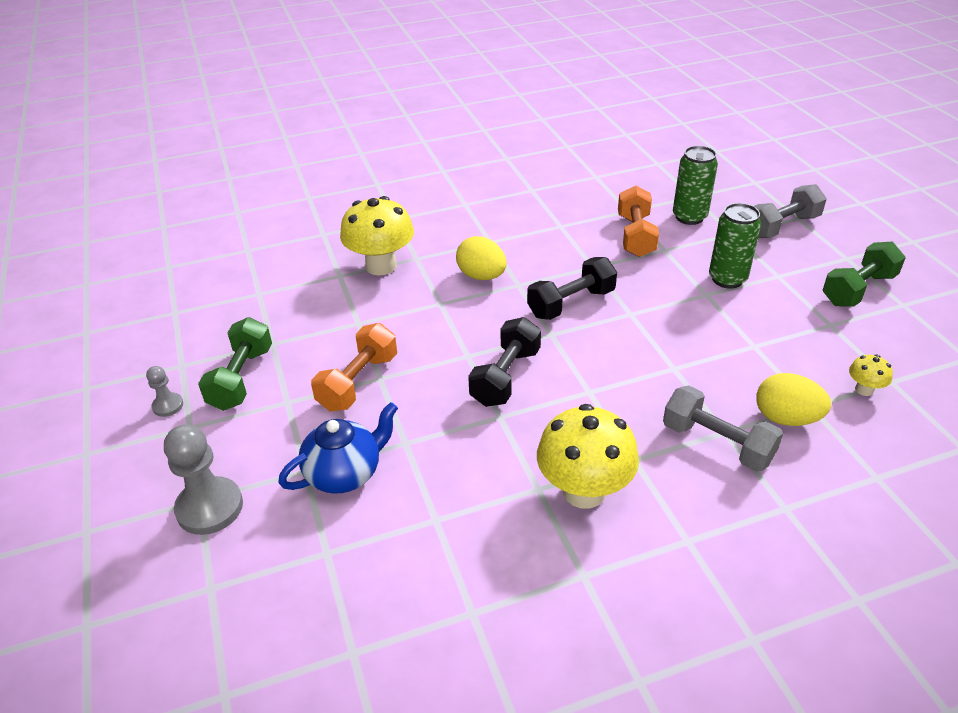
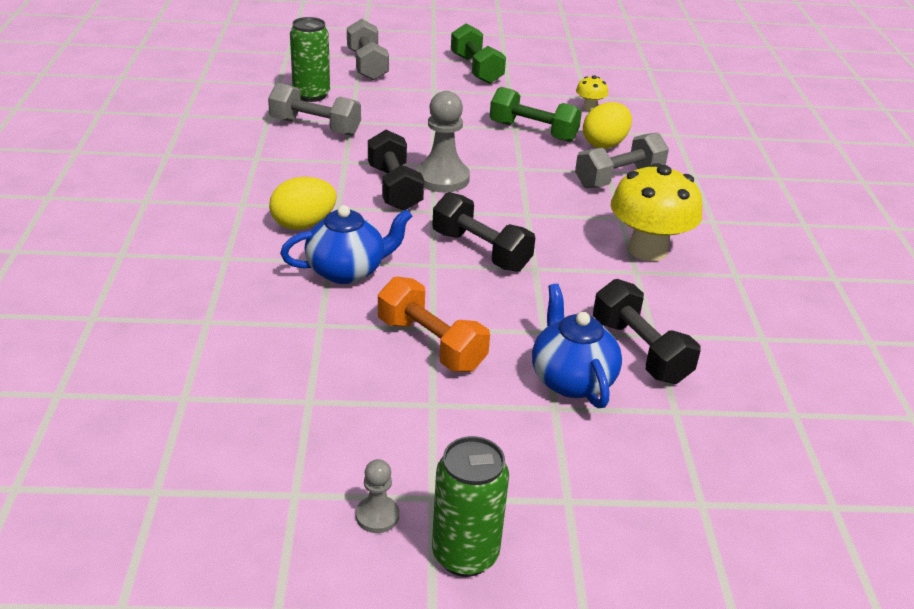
camera: 75 degrees left, 5 degrees down
(209, 507) = (584, 492): grey pawn -> grey pawn (442, 178)
(241, 378) = (364, 438): green dumbbell -> green dumbbell (533, 132)
(381, 266) = (217, 285): yellow mushroom -> none
(405, 513) = (640, 351): none -> black dumbbell
(432, 315) = (347, 271): none -> blue teapot
(635, 236) = (315, 127): orange dumbbell -> grey dumbbell
(727, 279) = (420, 110): green can -> green can (465, 555)

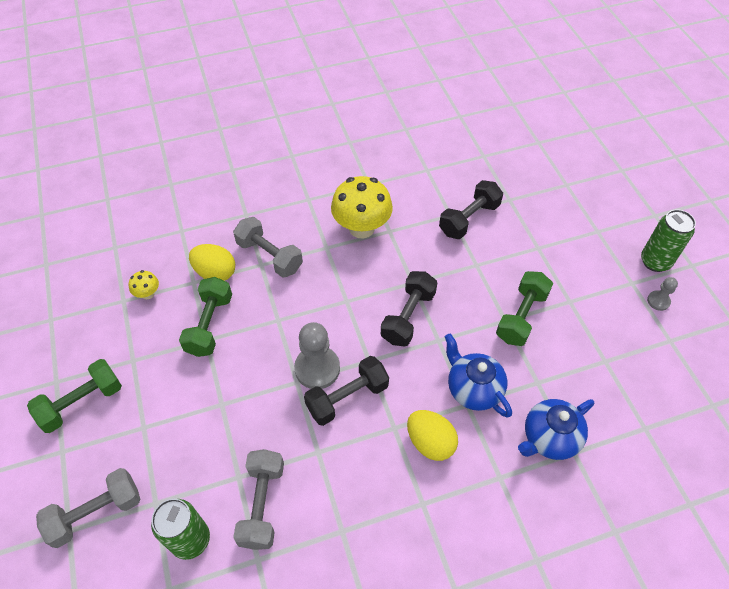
camera: 105 degrees left, 20 degrees up
(431, 344) = (521, 316): orange dumbbell -> green dumbbell
(571, 380) = (512, 244): blue teapot -> blue teapot (549, 438)

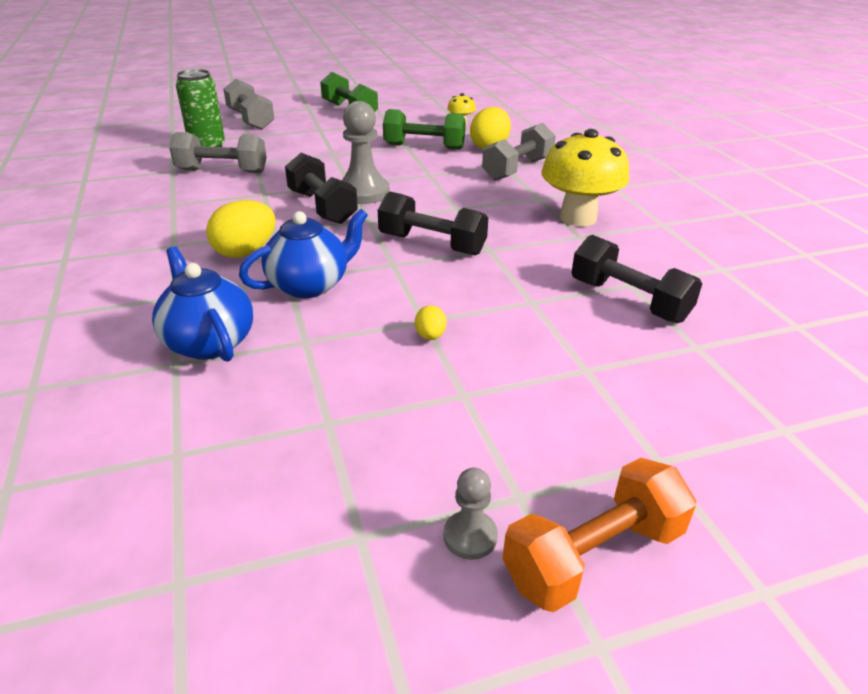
camera: 90 degrees right, 20 degrees down
(521, 316) = (430, 336): green dumbbell -> yellow egg
(655, 261) = (593, 555): green can -> orange dumbbell

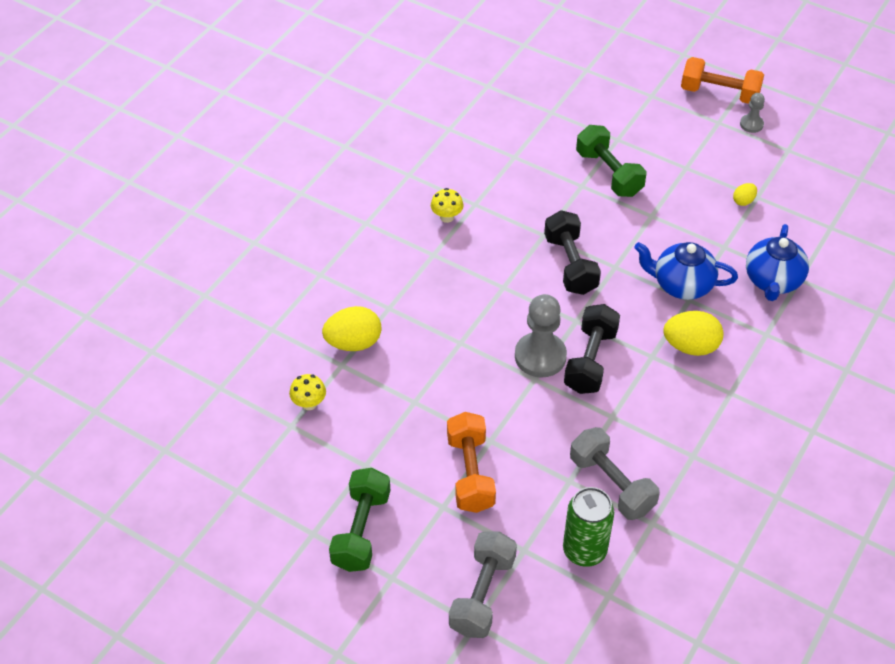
camera: 130 degrees left, 15 degrees up
(324, 141) = (470, 473): none -> orange dumbbell
(424, 147) = (402, 388): green dumbbell -> green dumbbell (609, 173)
(430, 336) = (661, 204): yellow egg -> yellow egg (743, 201)
(517, 169) = (388, 295): grey dumbbell -> none
(578, 218) = (447, 217): yellow mushroom -> yellow mushroom, size x0.46
(628, 300) = (534, 150): black dumbbell -> none

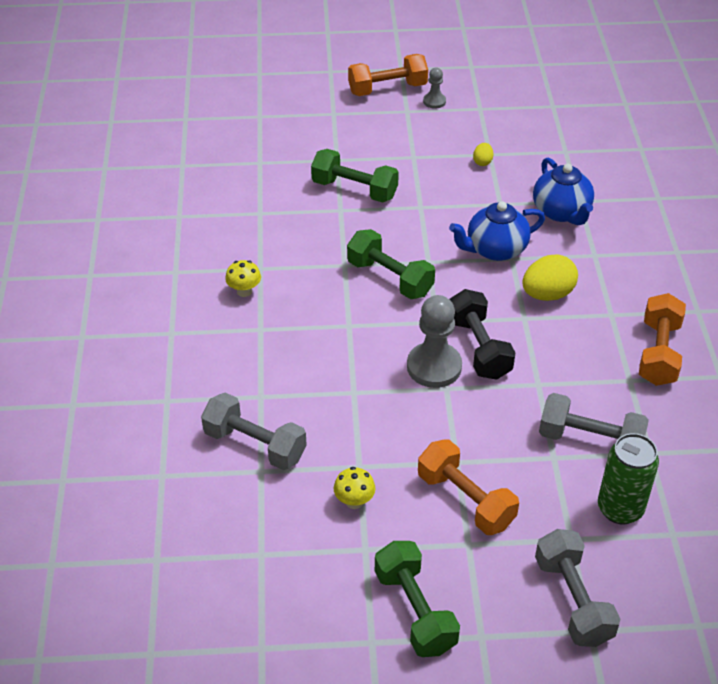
camera: 35 degrees left, 5 degrees down
(309, 403) = (261, 523): yellow mushroom -> yellow mushroom (354, 501)
(353, 343) = (255, 445): yellow egg -> grey dumbbell
(570, 264) = (390, 278): black dumbbell -> green dumbbell
(740, 447) = (658, 353): none -> orange dumbbell

